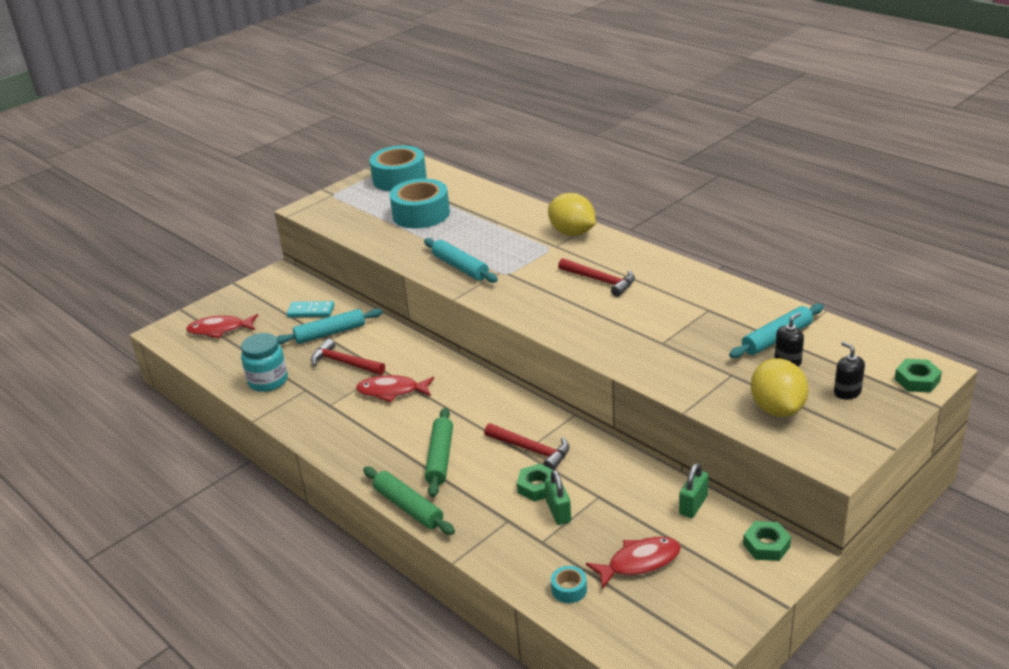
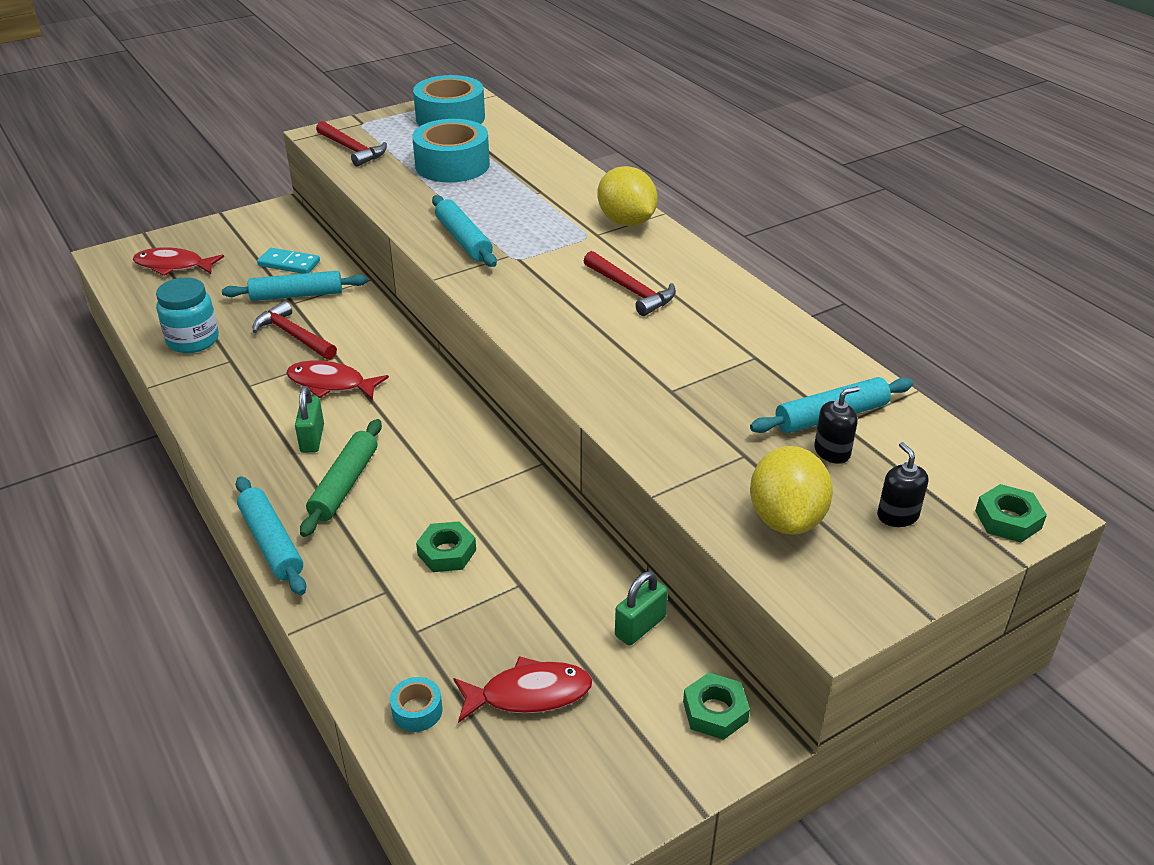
camera: 10 degrees right, 5 degrees up
(408, 507) = (271, 543): green rolling pin -> turquoise rolling pin
(531, 450) = (464, 499): red hammer -> red hammer (352, 150)
(558, 511) = (457, 594): green padlock -> green padlock (312, 439)

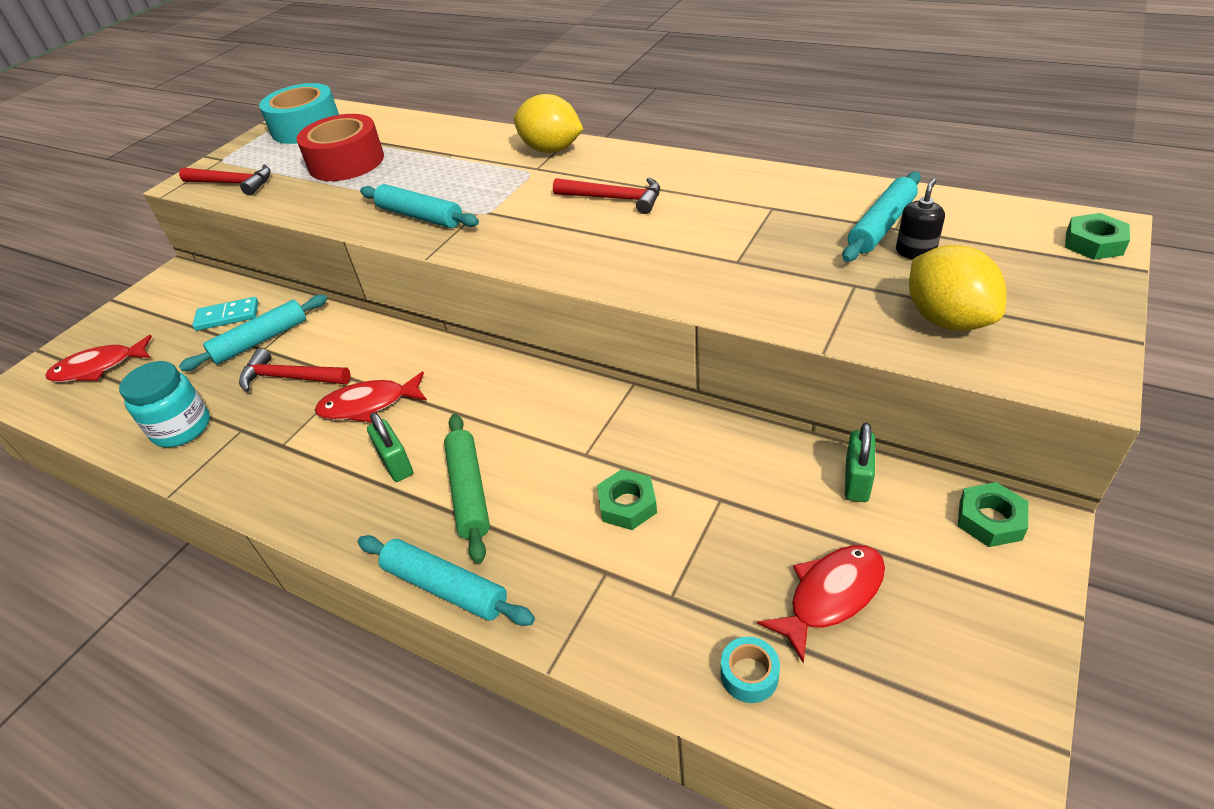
camera: 25 degrees left, 5 degrees up
(452, 165) = (346, 162): turquoise tape -> red tape
(897, 516) = (1020, 277): black soap dispenser -> none

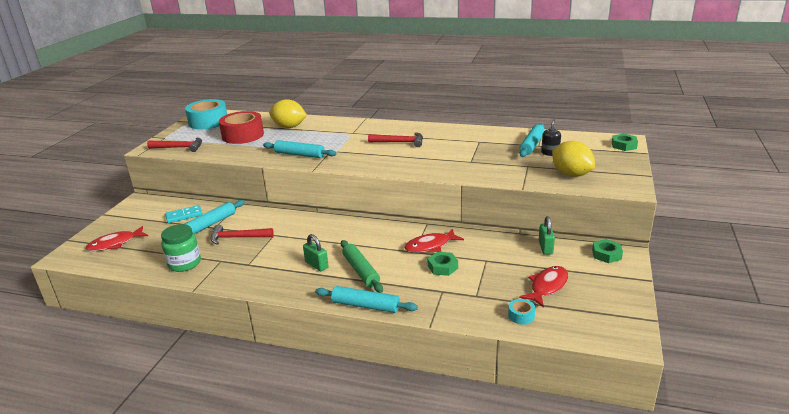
camera: 15 degrees left, 15 degrees down
(182, 428) = (184, 263): turquoise jar -> green jar
(368, 405) = (289, 244): red fish -> red fish (430, 246)
(551, 150) = (356, 125): yellow lemon -> yellow lemon (289, 127)

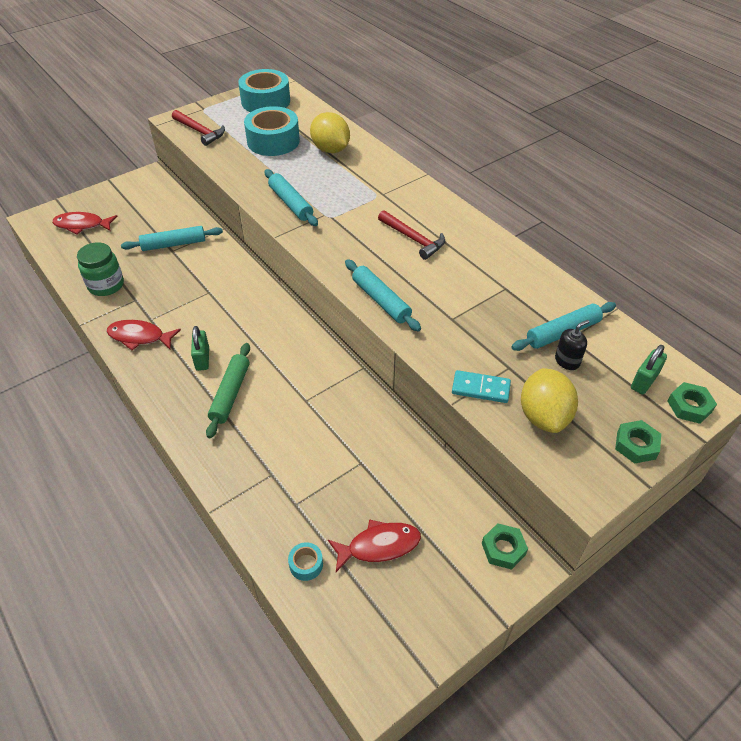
camera: 35 degrees right, 20 degrees up
(184, 216) = (164, 219): turquoise domino -> turquoise domino (480, 388)
(237, 238) = (176, 277): red hammer -> none
(243, 135) = (273, 141): red tape -> turquoise tape
(366, 305) = (187, 443): turquoise rolling pin -> turquoise rolling pin (381, 300)
(430, 246) = (330, 403): red fish -> red fish (139, 337)
(442, 267) = (308, 441): green nut -> green nut (636, 445)
(545, 247) = (446, 489): green padlock -> green padlock (644, 381)

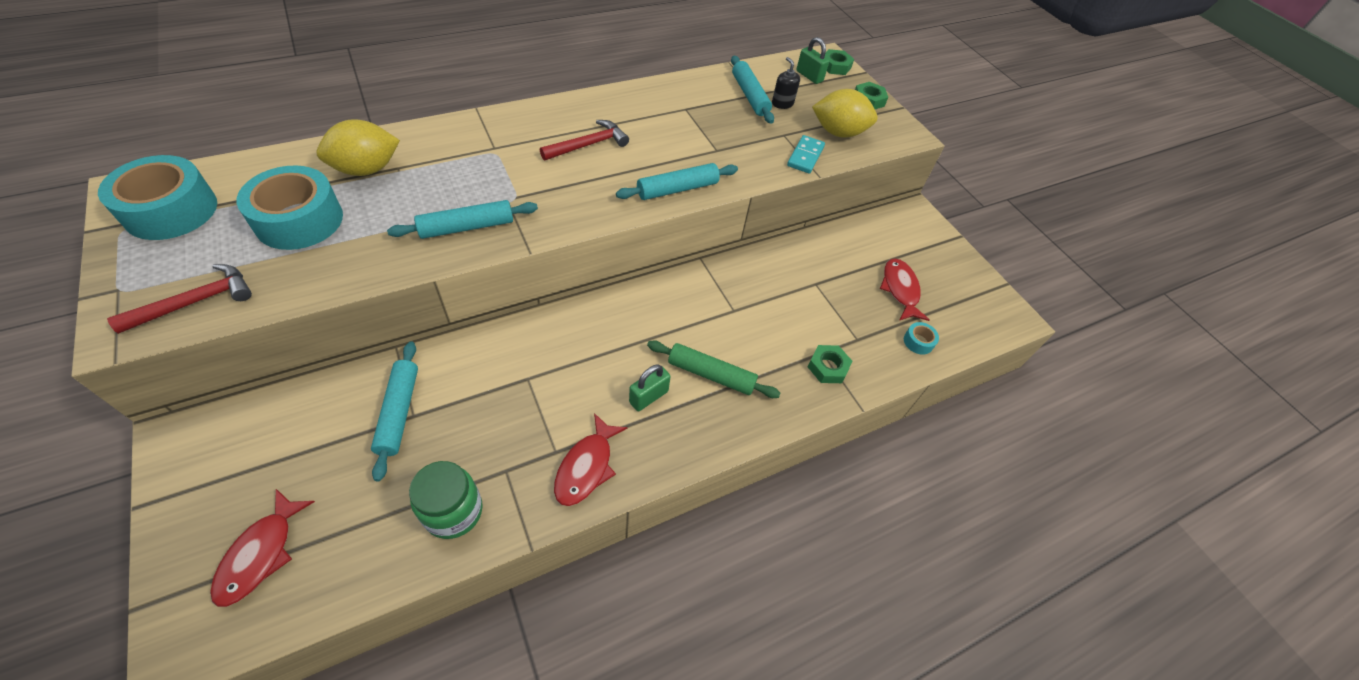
camera: 85 degrees left, 5 degrees up
(202, 359) = (648, 397): green padlock -> green padlock turned 45 degrees counterclockwise
(503, 549) = (902, 219): green nut -> green nut (828, 367)

